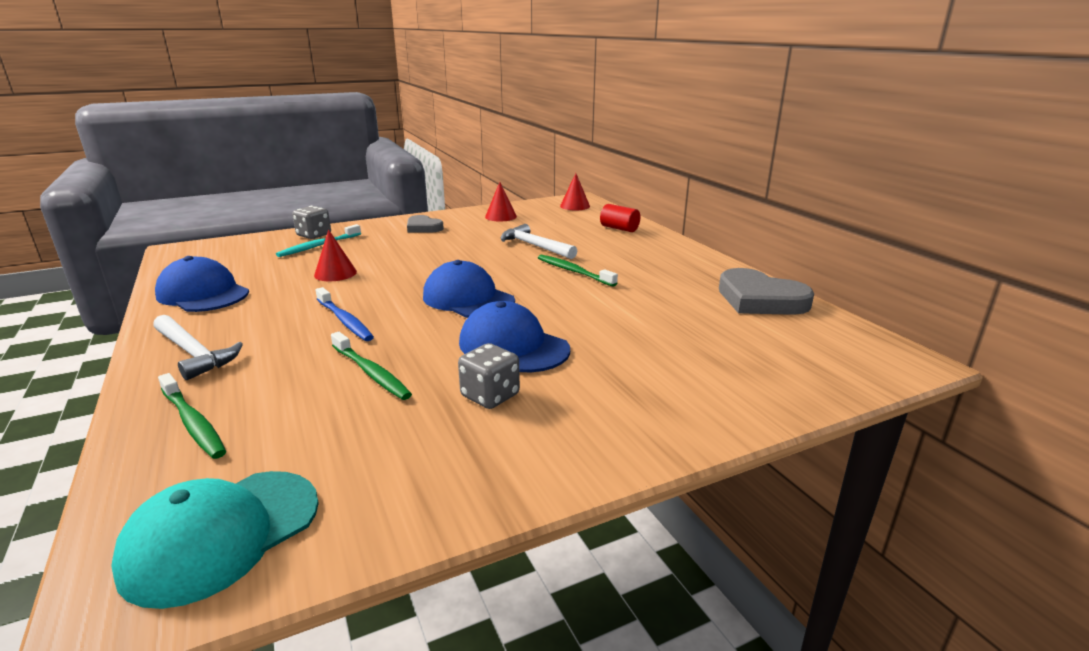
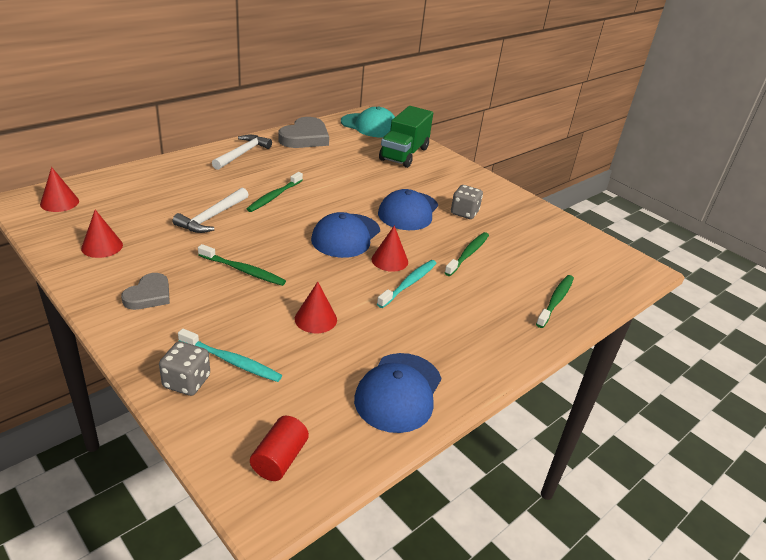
camera: 110 degrees left, 10 degrees up
(194, 353) = (495, 339): white hammer -> white hammer (242, 153)
(222, 534) = (601, 260): turquoise cap -> turquoise cap (369, 126)
(345, 320) = (409, 283): blue toothbrush -> turquoise toothbrush
(399, 316) = (389, 260): none -> red cone
(434, 253) = (243, 270): none -> green toothbrush
(619, 228) = (152, 178): red cylinder -> red cylinder (279, 459)
(728, 375) = (404, 154): none -> green truck

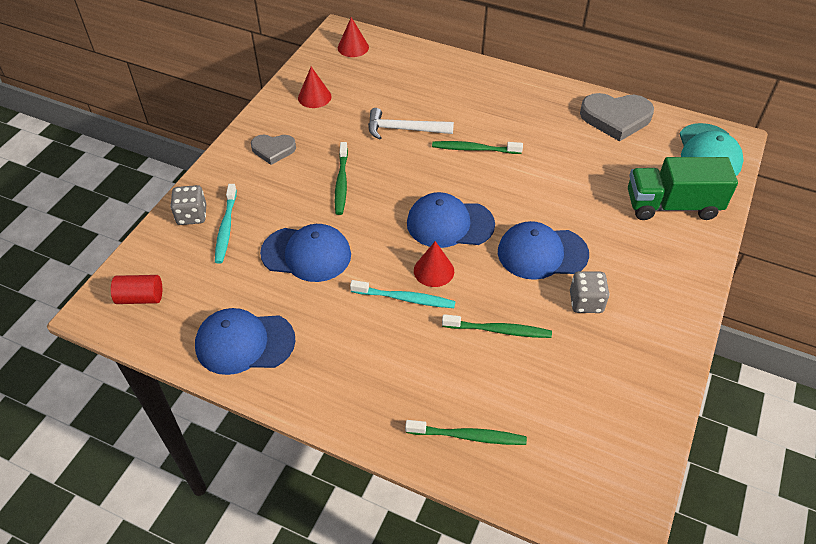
camera: 70 degrees right, 15 degrees up
(242, 153) = (531, 95): white hammer -> none
(315, 319) = (306, 254): red cone -> blue cap

